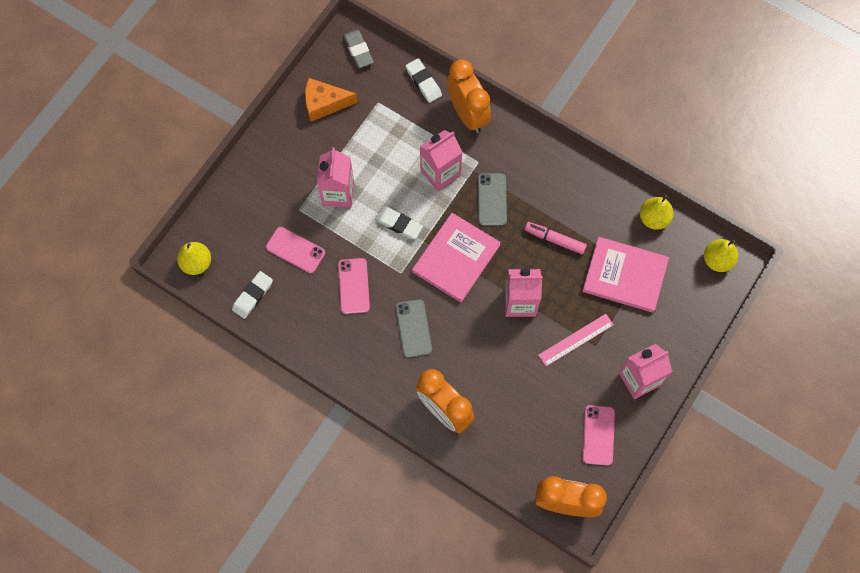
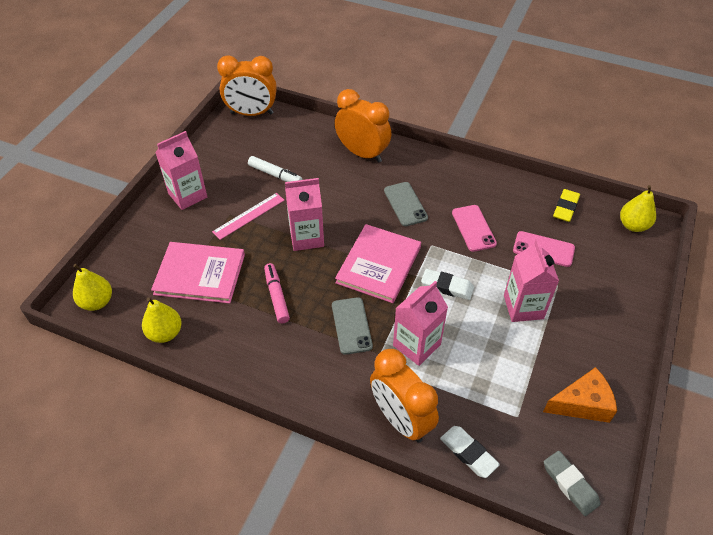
camera: 170 degrees right, 20 degrees down
(252, 296) = (565, 208): white eraser -> yellow eraser
(544, 393) = (275, 175): none -> white marker
(554, 240) = (276, 296): pink marker -> pink marker turned 120 degrees counterclockwise
(598, 435) = (225, 155): pink phone -> none

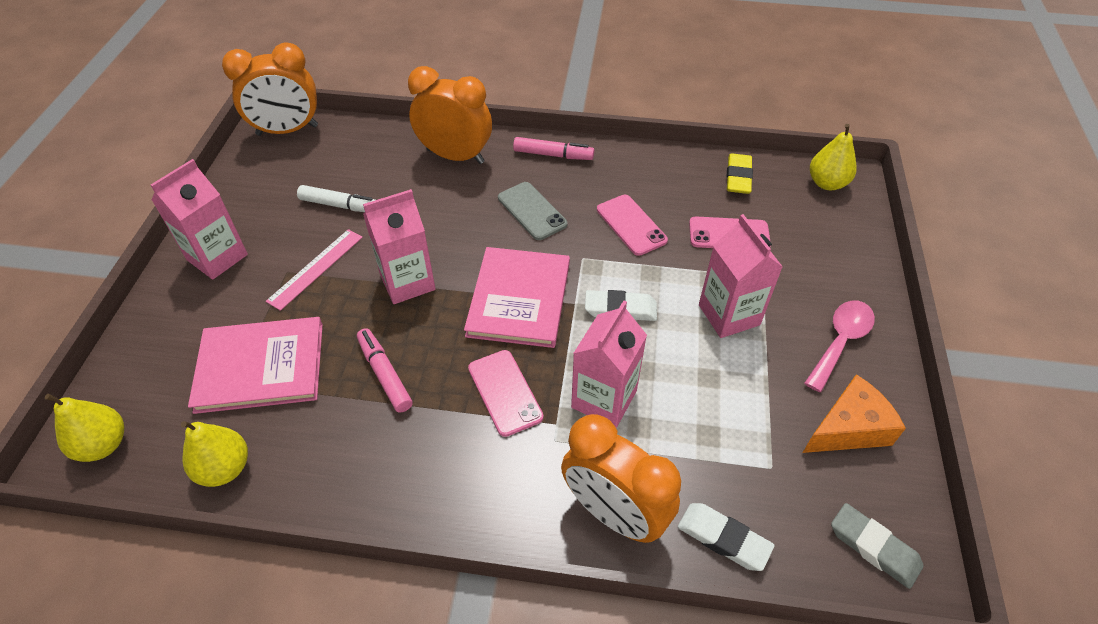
camera: 15 degrees left, 0 degrees up
(351, 325) = (505, 392): grey phone -> pink phone
(433, 165) = (553, 155): none -> pink marker
(599, 343) = (840, 341): none -> pink spoon

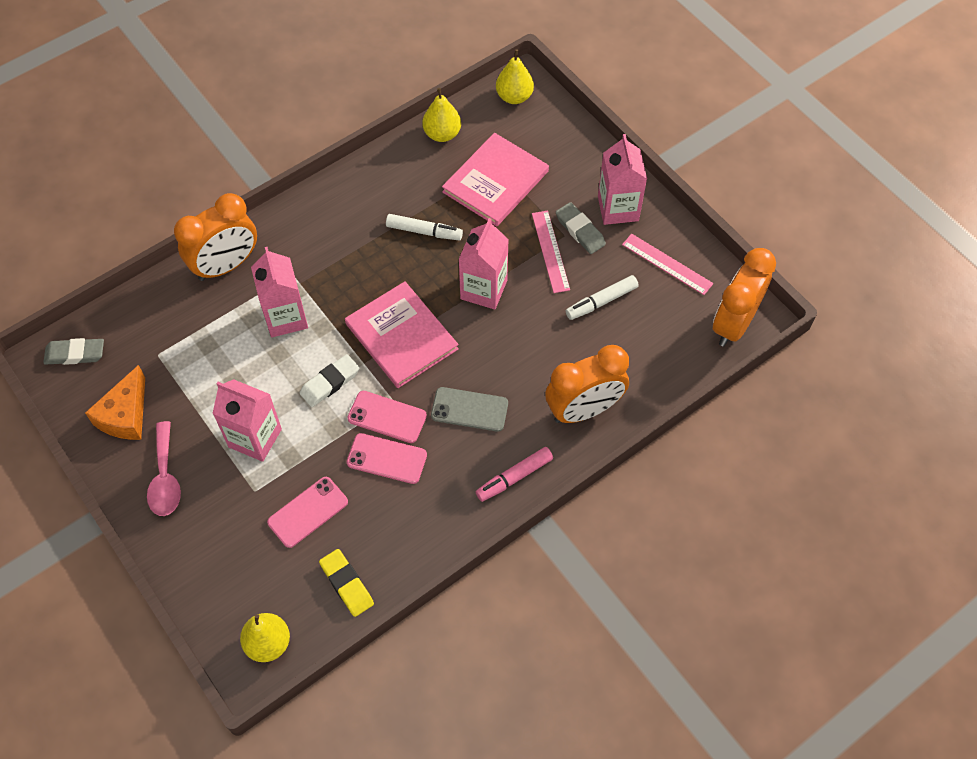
camera: 135 degrees right, 10 degrees up
(259, 193) = (667, 264): none -> pink ruler
(270, 265) = (580, 231): none -> grey eraser
(384, 374) = (424, 231): pink marker -> white marker
(505, 392) = (346, 276): pink phone -> pink phone (387, 417)
(614, 513) = (226, 265): orange clock -> orange clock turned 150 degrees clockwise
(723, 538) = (159, 297): white eraser -> none

